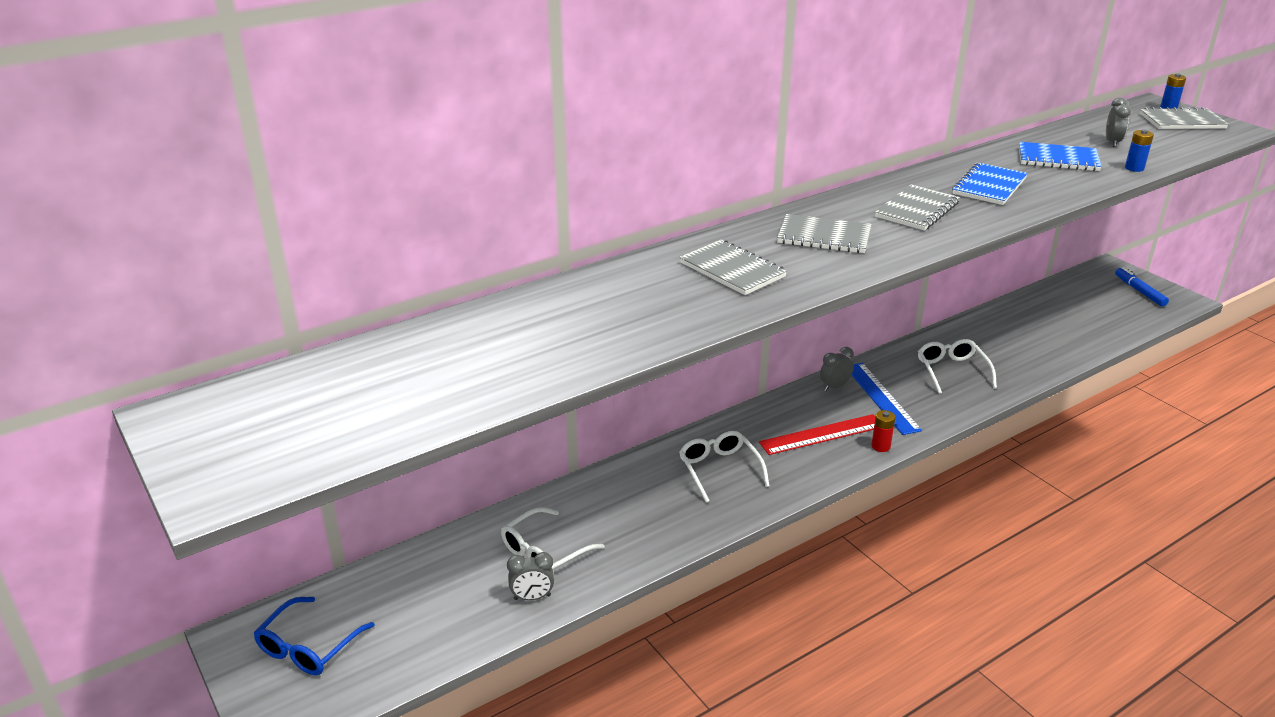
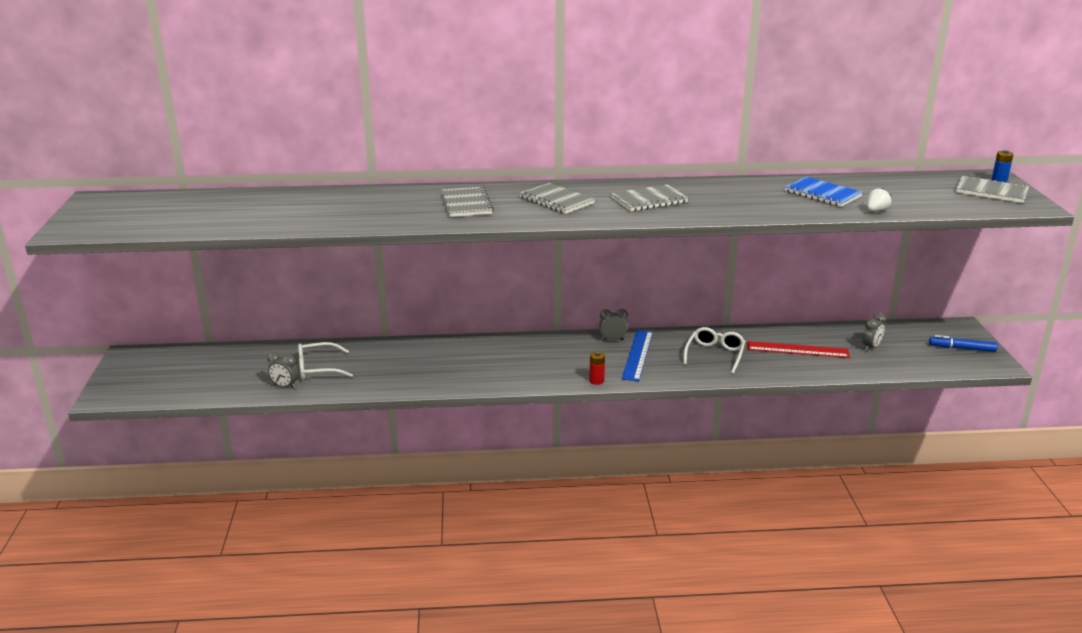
camera: 30 degrees right, 5 degrees down
(308, 647) = (154, 370): blue glasses -> none
(719, 469) = (472, 361): white glasses -> none
(822, 434) = (565, 362): red ruler -> red ruler (797, 349)
(989, 186) = (731, 198): blue notebook -> none
(1112, 142) = (893, 193): grey clock -> grey clock (871, 347)
(1134, 168) = (876, 211): blue battery -> white strawberry
(1139, 291) = (962, 348): blue marker -> blue marker turned 90 degrees counterclockwise

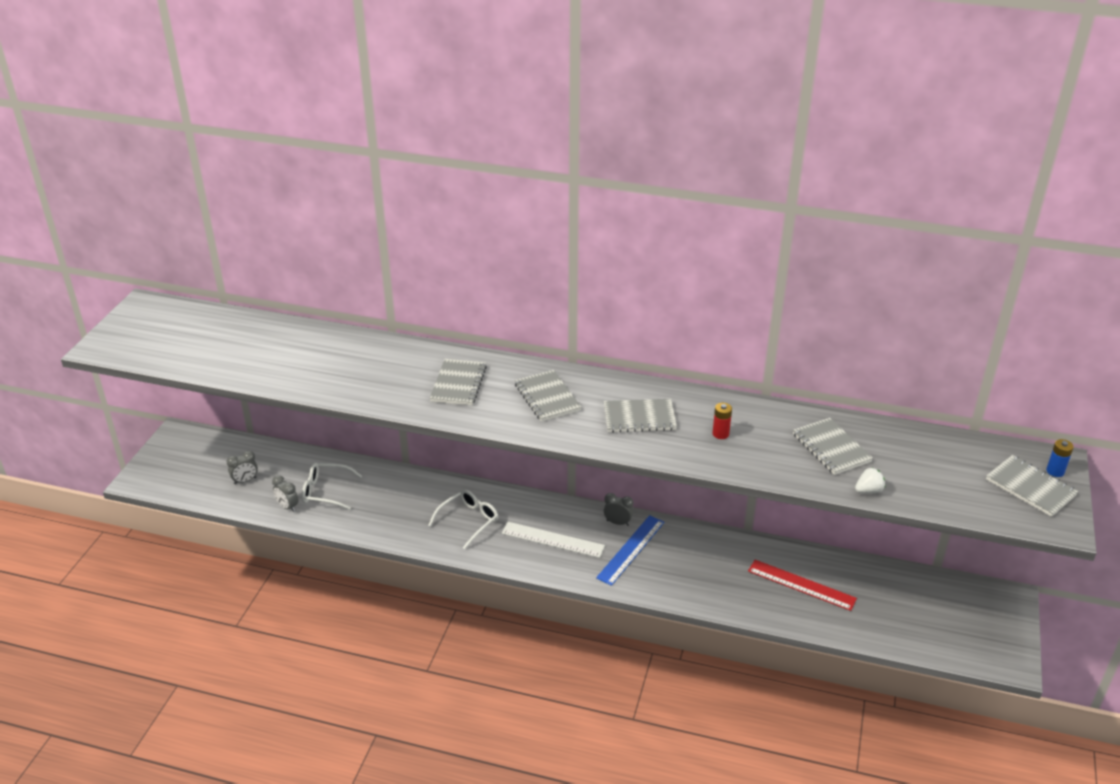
camera: 20 degrees right, 10 degrees up
(563, 361) = (553, 539): none -> white ruler
(596, 381) = (570, 574): red battery -> red battery (720, 434)
(715, 355) = (709, 569): white glasses -> white glasses (469, 521)
(822, 194) = (831, 448): blue notebook -> grey notebook
(871, 347) = (885, 602): grey clock -> grey clock (245, 481)
(962, 348) = (988, 630): blue marker -> none

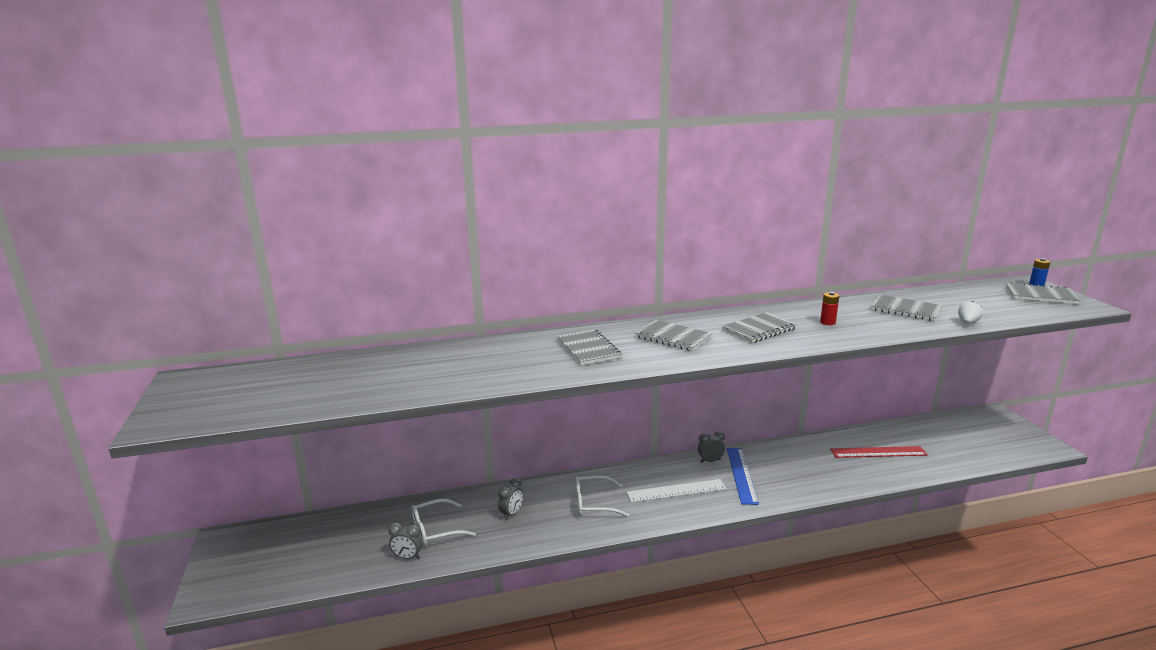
camera: 30 degrees left, 15 degrees down
(245, 481) = (340, 552): grey clock -> grey clock (511, 514)
(469, 521) = (593, 503): white glasses -> white glasses turned 105 degrees counterclockwise

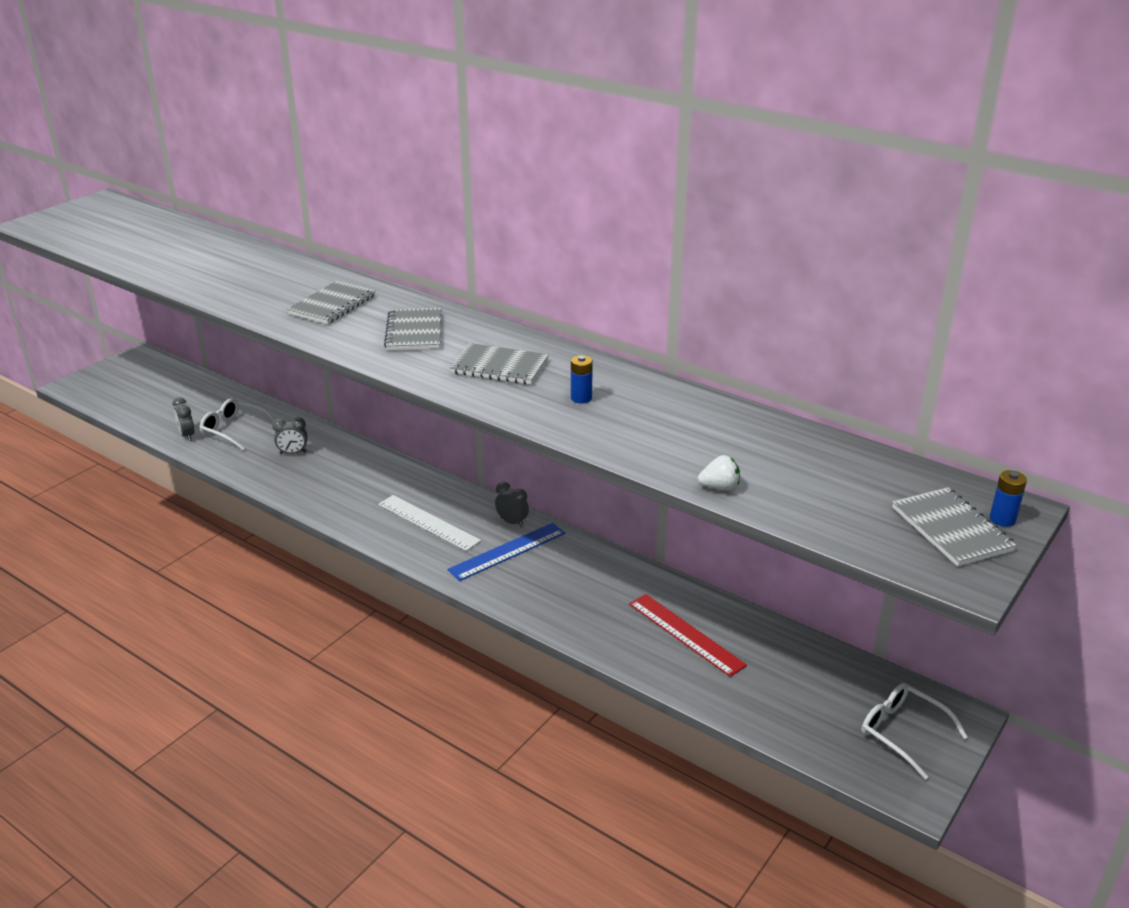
camera: 50 degrees right, 10 degrees up
(593, 503) = (353, 486): white glasses -> white glasses (902, 732)
(827, 322) = (581, 398): red battery -> blue battery
(905, 310) = (707, 436): grey notebook -> none

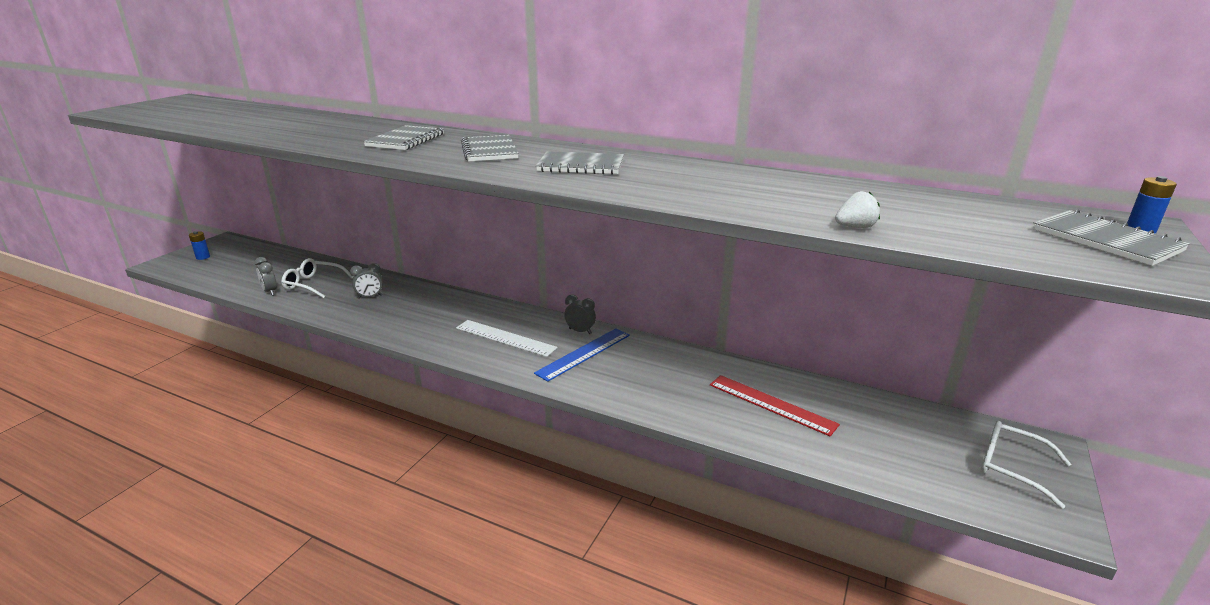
camera: 10 degrees left, 5 degrees down
(581, 398) = (670, 180): blue battery -> blue battery (203, 257)

